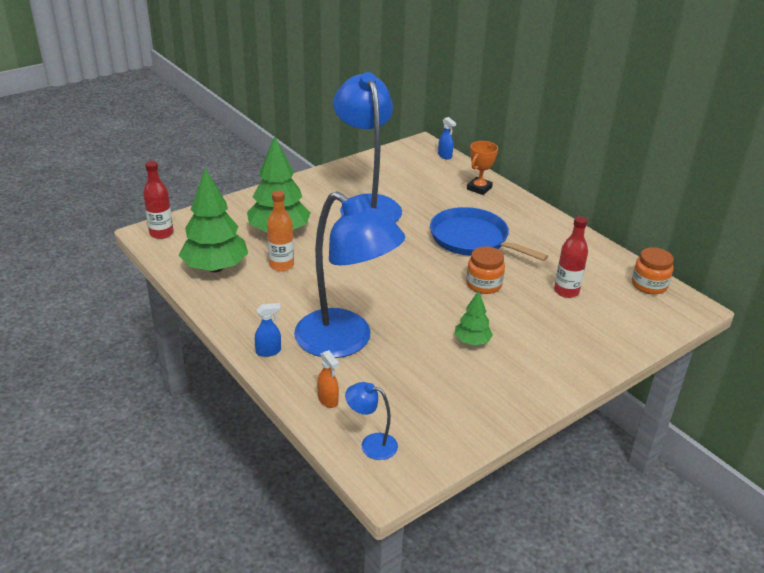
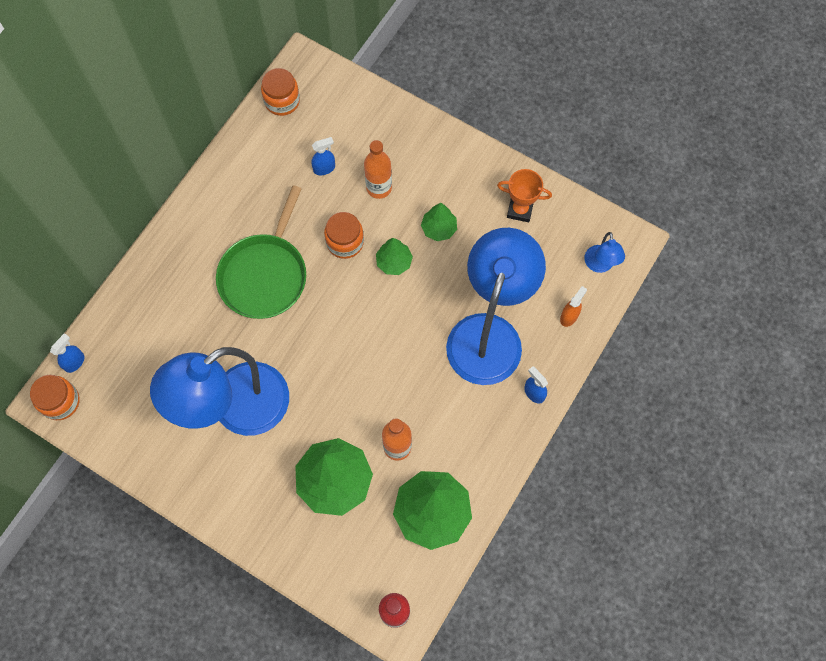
camera: 110 degrees left, 35 degrees up
(419, 147) = (60, 402): none -> orange jar
(450, 306) = (394, 262): none -> green tree
(472, 239) = (265, 275): blue pan -> green pan
(479, 188) = (147, 298): orange trophy -> orange trophy (520, 210)
(533, 317) = (379, 188): none -> orange bottle
(566, 291) = (324, 168): red bottle -> blue spray bottle

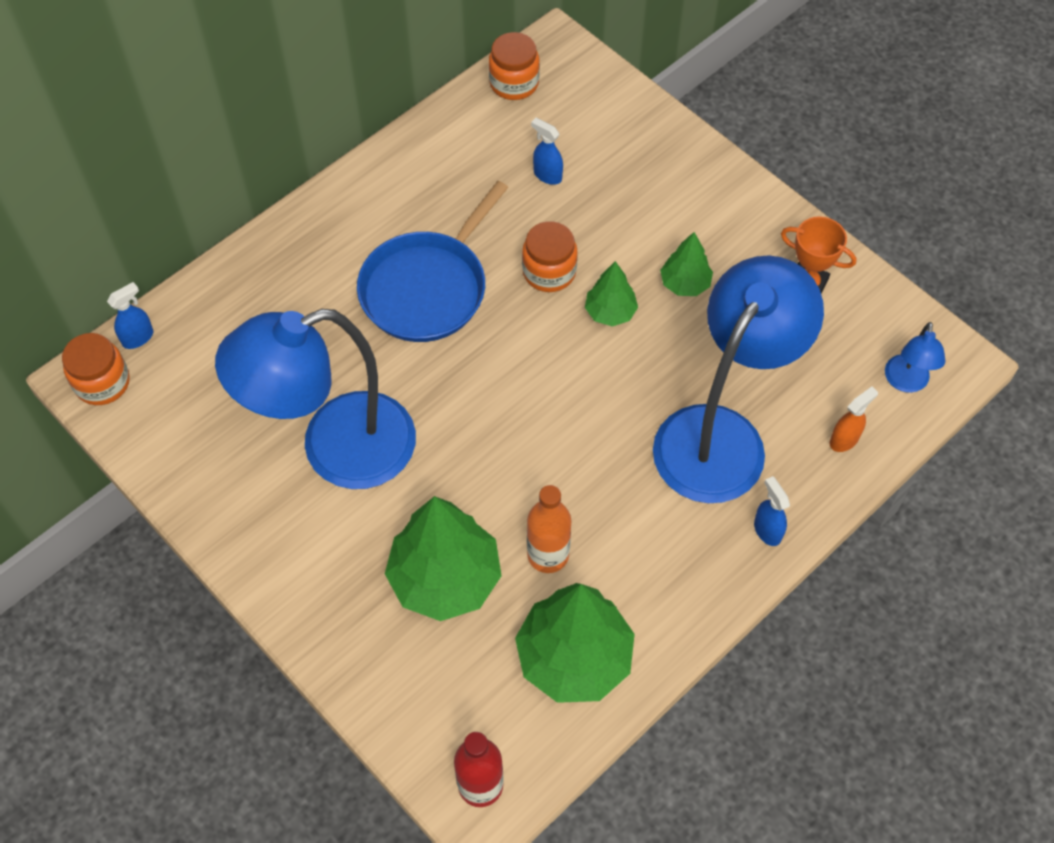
camera: 15 degrees right, 10 degrees down
(265, 275) = (427, 288): green pan -> blue pan
(324, 168) = (547, 175): blue spray bottle -> blue spray bottle turned 135 degrees counterclockwise
(379, 188) = (615, 214): orange bottle -> none

